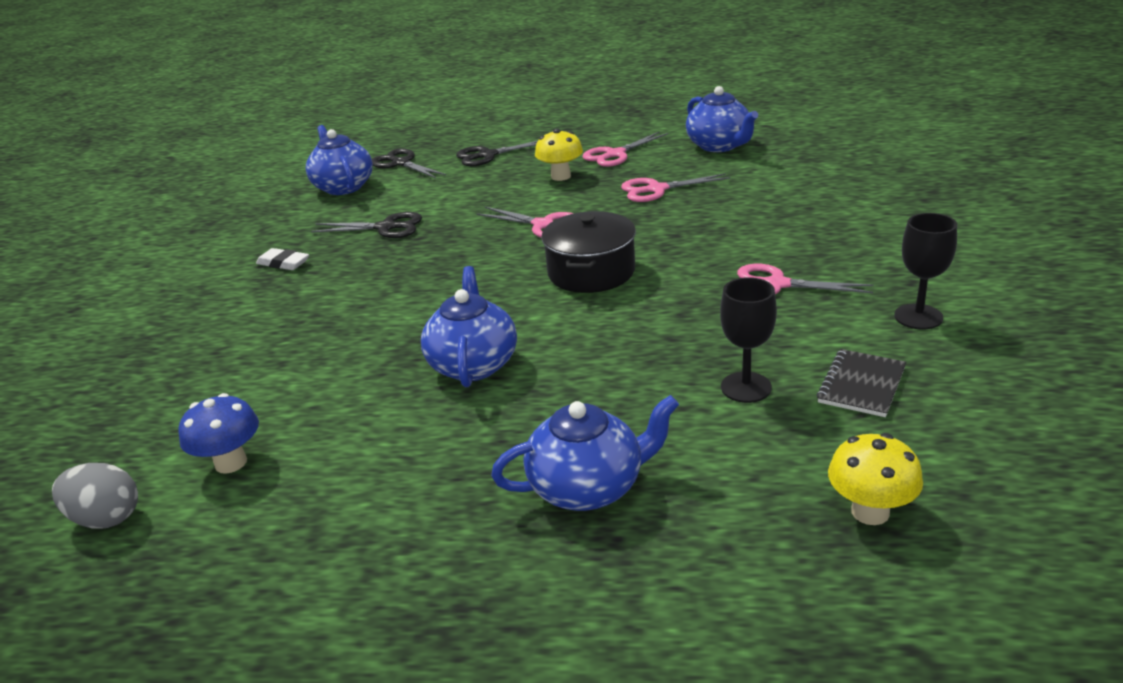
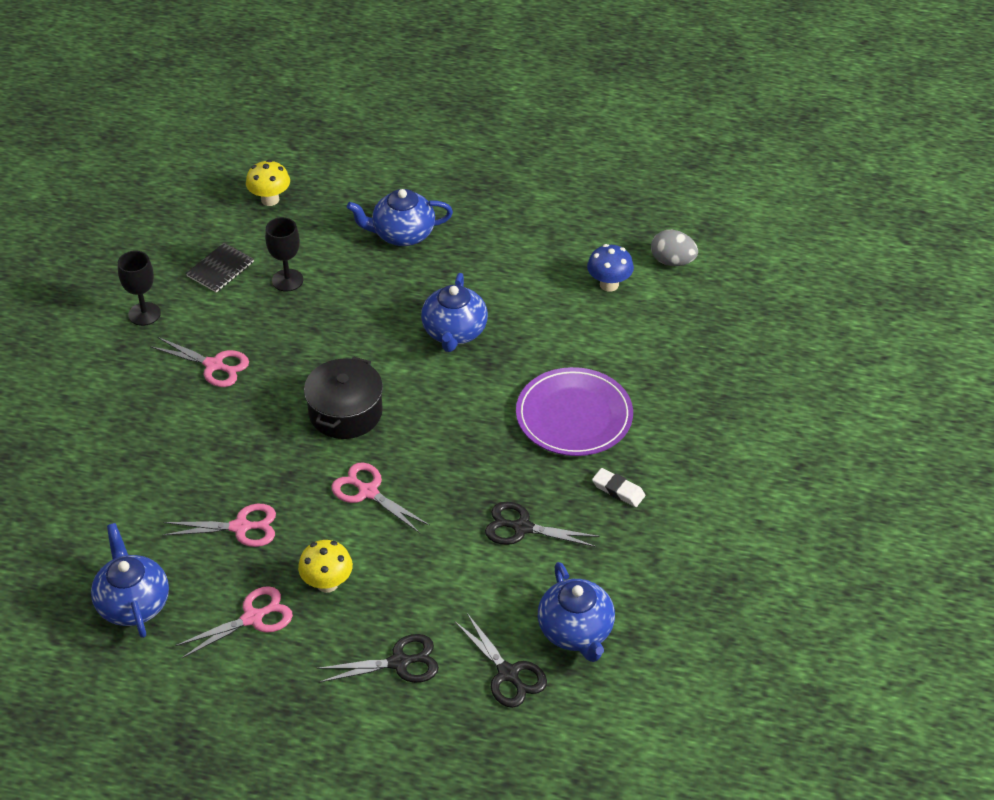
camera: 175 degrees left, 15 degrees up
(319, 309) = (574, 416): none -> purple plate

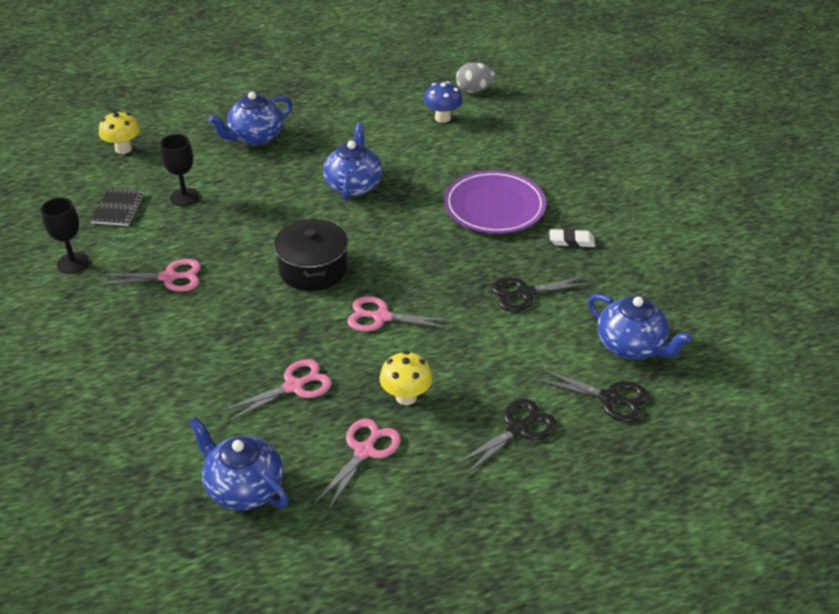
camera: 30 degrees left, 5 degrees down
(454, 332) = (354, 185): blue teapot -> blue teapot turned 150 degrees counterclockwise

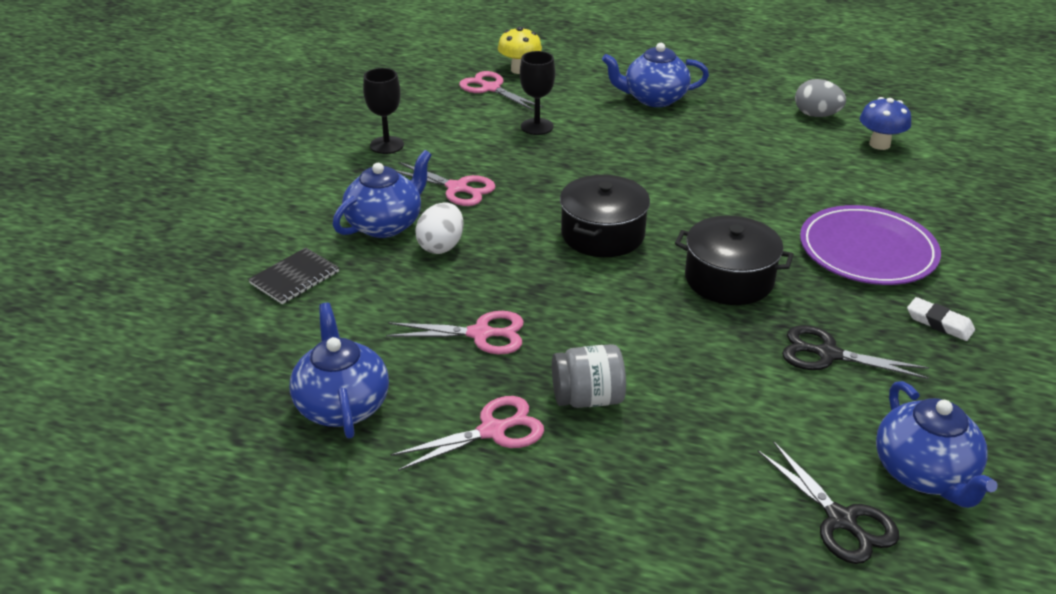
camera: 35 degrees right, 5 degrees down
(118, 209) = (468, 116): black notebook -> black notebook (294, 278)
(201, 331) = (441, 246): none -> white egg
(354, 185) = (718, 174): blue teapot -> blue teapot (385, 224)
(381, 317) = (633, 308): pink scissors -> pink scissors (491, 88)
(406, 397) = (588, 398): yellow mushroom -> grey jar
(425, 266) = (729, 279): none -> black pot
(474, 90) = (943, 130): grey egg -> grey egg (816, 115)
(518, 429) = (688, 496): black scissors -> none

